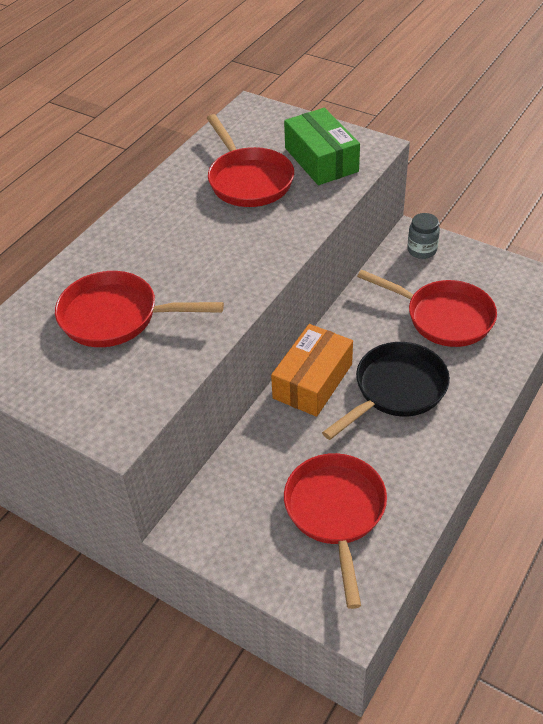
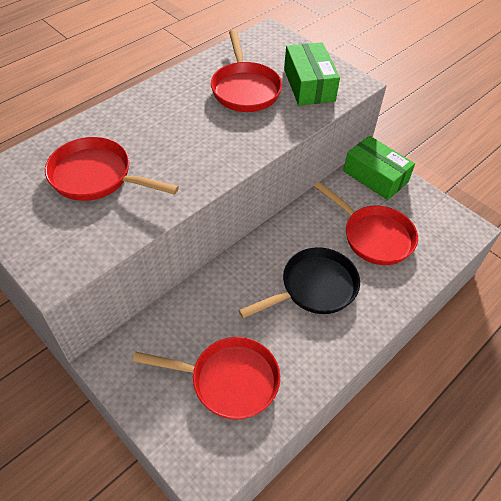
camera: 10 degrees right, 5 degrees up
(312, 381) = (250, 263): orange box -> none
(336, 512) = (228, 380): red pan -> red pan turned 90 degrees clockwise
(422, 250) = (375, 176): grey jar -> green box

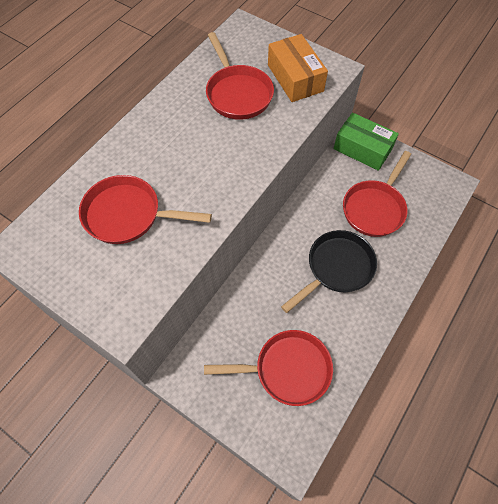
camera: 10 degrees left, 10 degrees up
(309, 85) = (295, 78): green box -> orange box
(373, 236) = (375, 208): red pan -> red pan turned 90 degrees clockwise

